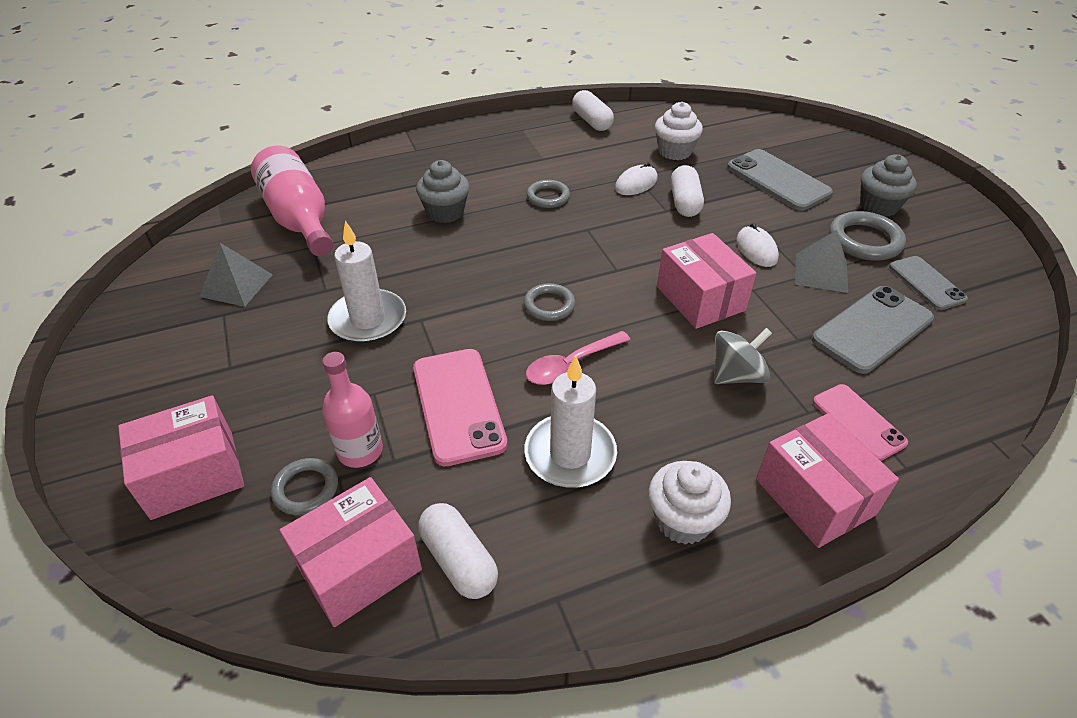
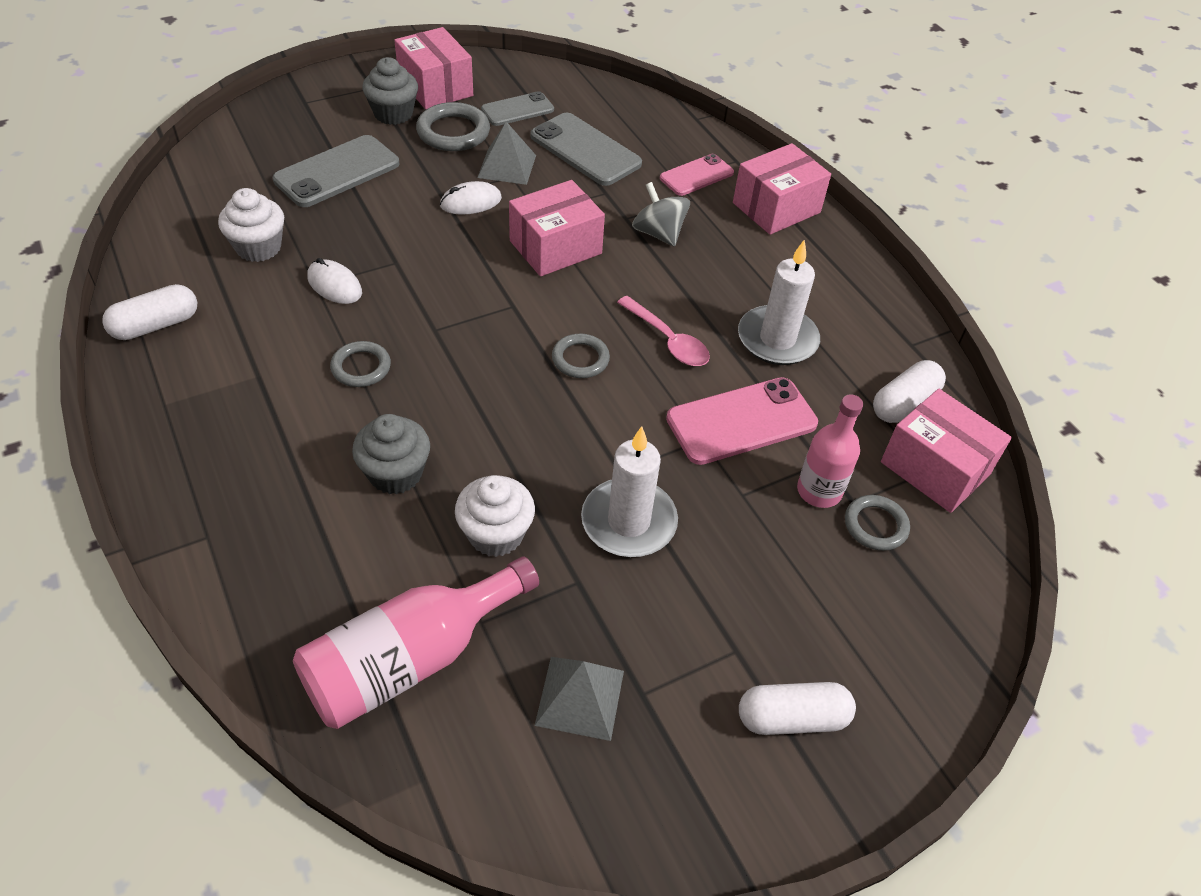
camera: 100 degrees left, 5 degrees up
(193, 474) = (892, 632): pink box -> pink box (435, 87)
(683, 520) = (820, 276): white cupcake -> white cupcake (496, 534)
(684, 202) = (380, 246): white capsule -> white capsule (792, 718)

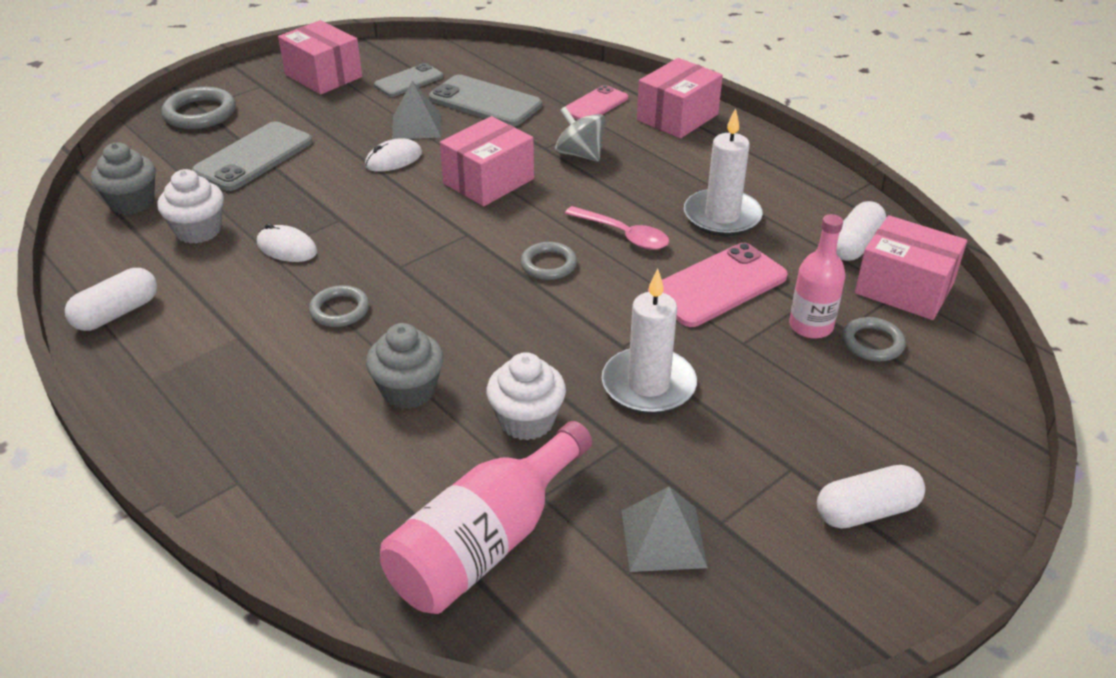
camera: 10 degrees left, 10 degrees down
(393, 114) = (291, 103): grey cupcake -> grey cupcake (132, 203)
(453, 132) = (354, 108): grey ring -> grey ring (200, 113)

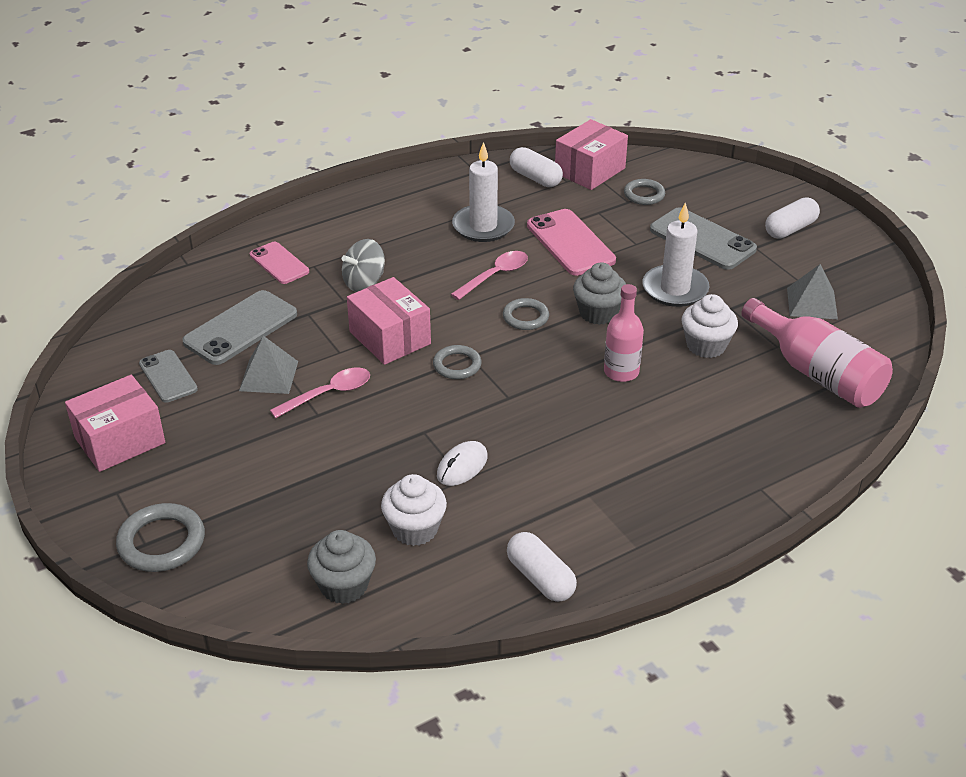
camera: 80 degrees left, 0 degrees up
(254, 157) = (284, 493): grey phone -> grey phone (702, 239)
(339, 310) = (563, 433): grey ring -> grey ring (457, 365)
(393, 159) = (329, 394): white mouse -> pink spoon
(408, 390) = (668, 399): grey cupcake -> grey cupcake (598, 313)
(677, 117) = (323, 223): pink box -> none
(811, 326) = (623, 214): pink bottle -> pink bottle (621, 372)
(866, 511) = (790, 229): white capsule -> white capsule turned 60 degrees clockwise

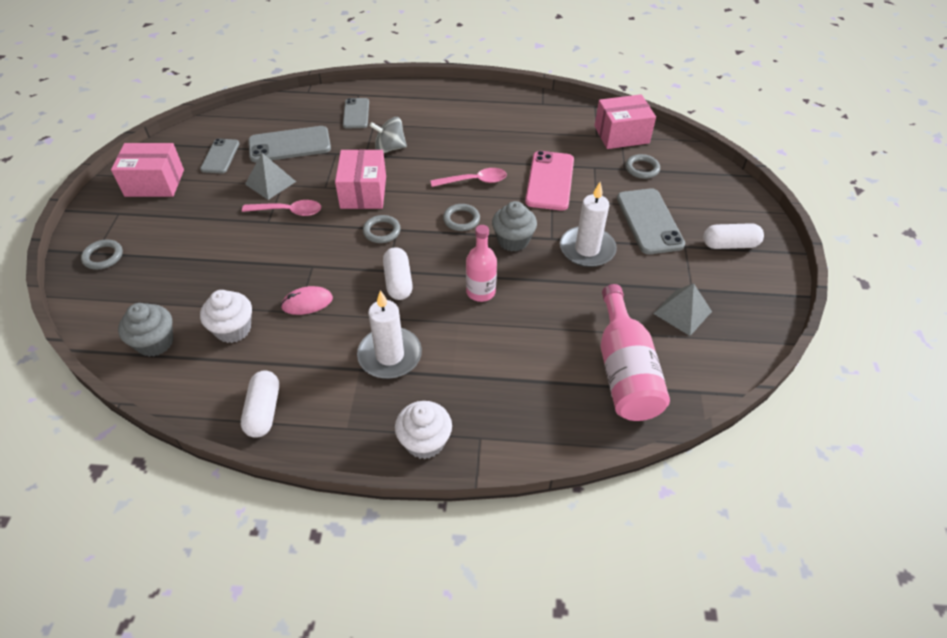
camera: 35 degrees right, 10 degrees up
(161, 542) = (103, 256): grey ring -> grey ring, size x0.65
(279, 263) = (356, 113): pink phone -> grey phone
(462, 466) = (307, 302): white mouse -> pink mouse
(483, 226) = (504, 143): white candle -> white candle (390, 355)
(535, 178) = (577, 124): white capsule -> white capsule (398, 281)
(706, 345) = (562, 304): white cupcake -> white cupcake (425, 442)

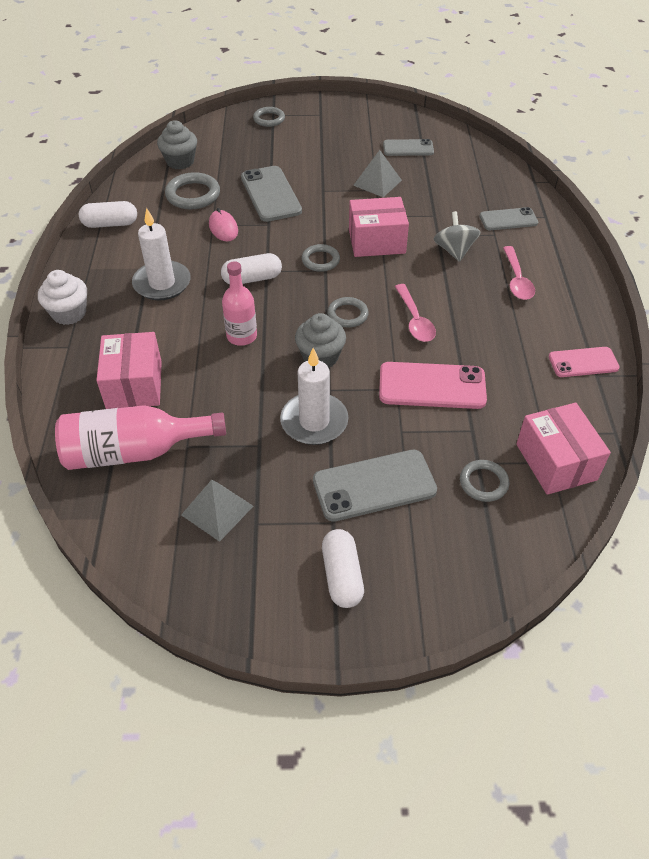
camera: 85 degrees right, 0 degrees up
(154, 183) = (362, 122): pink box -> pink box (134, 385)
(233, 329) = (193, 195): white cupcake -> grey ring
(288, 211) = (339, 199): pink spoon -> pink spoon (517, 280)
(290, 145) = (438, 184): grey phone -> grey phone (270, 194)
(529, 107) = (583, 362): none -> pink phone

